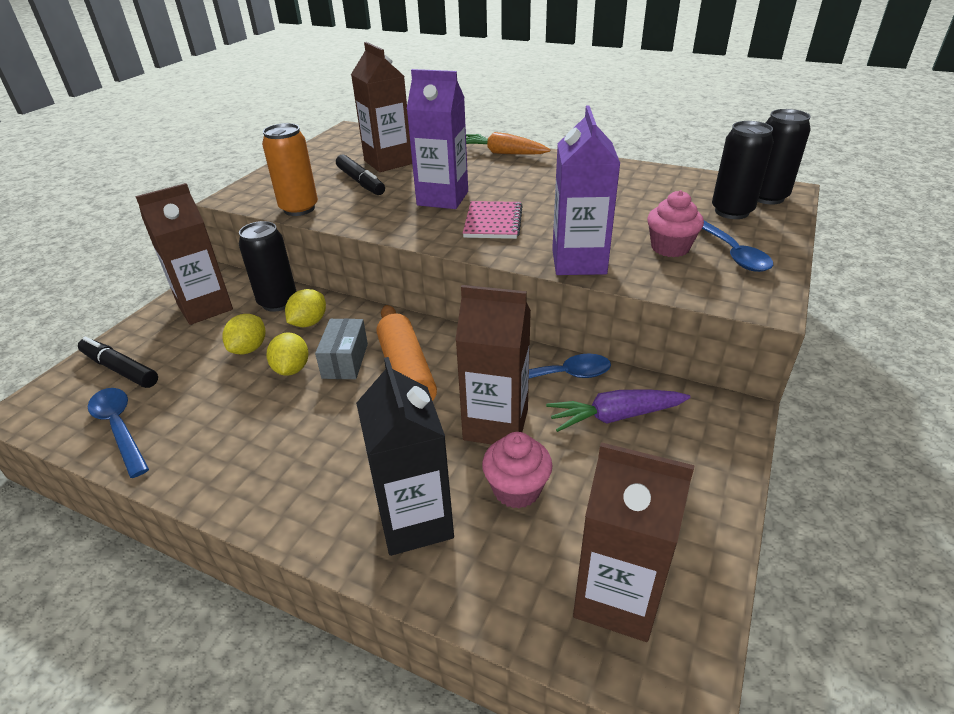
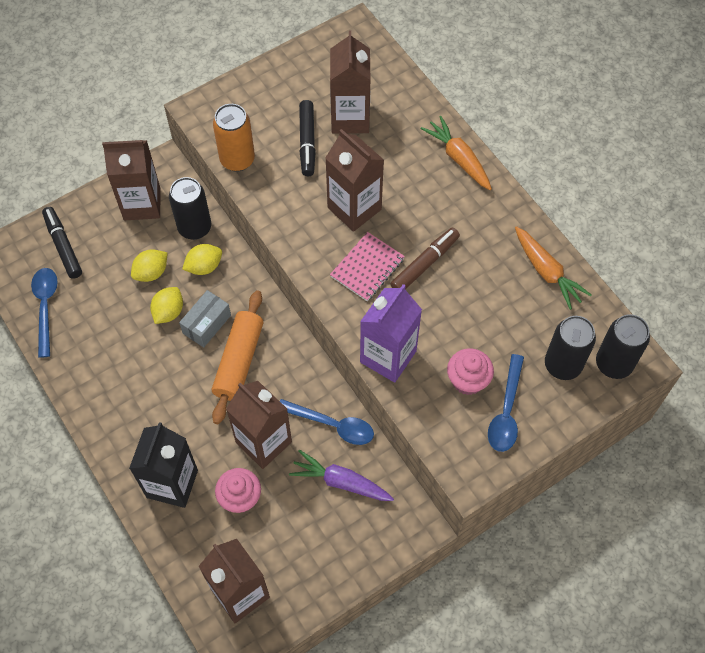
camera: 30 degrees right, 25 degrees up
(442, 198) = (354, 208): purple carton -> brown carton
(542, 204) = (425, 264): none -> brown marker
(646, 176) = (547, 272): none -> orange carrot

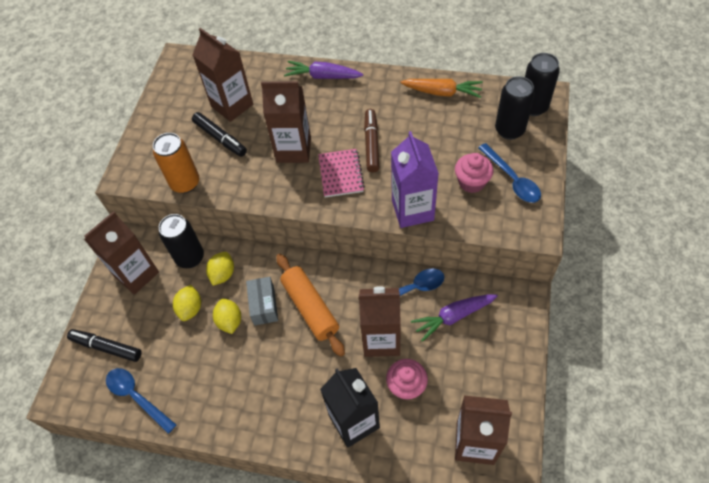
camera: 40 degrees left, 5 degrees down
(458, 158) = (323, 76): orange carrot -> purple carrot

